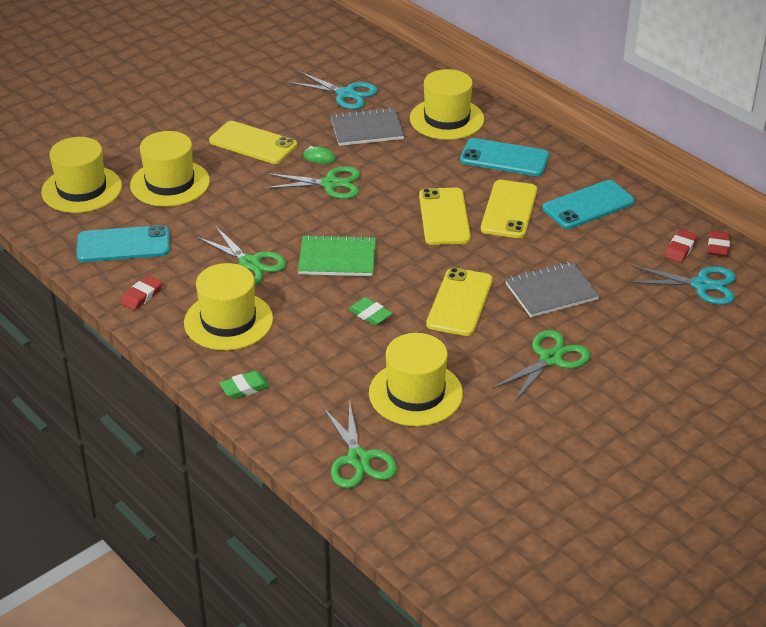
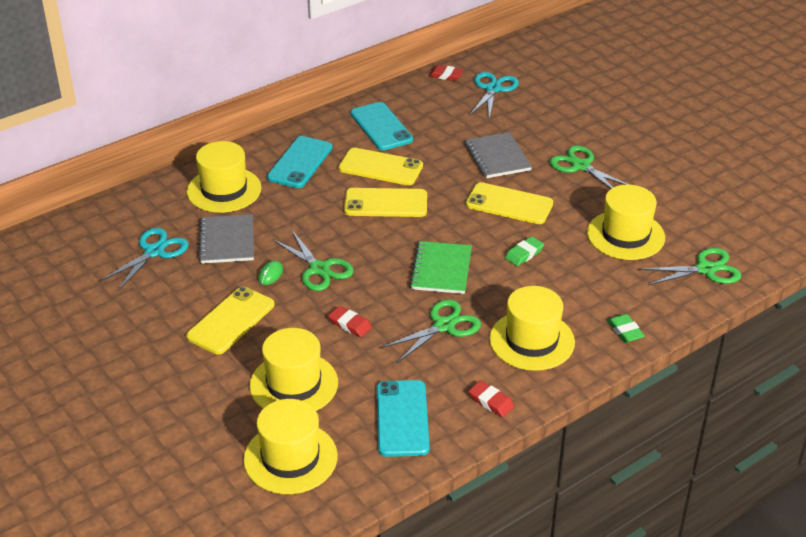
camera: 85 degrees left, 0 degrees up
(330, 184) = (319, 269): green scissors -> green scissors turned 135 degrees clockwise
(680, 249) = (447, 92): red eraser -> red eraser (350, 324)

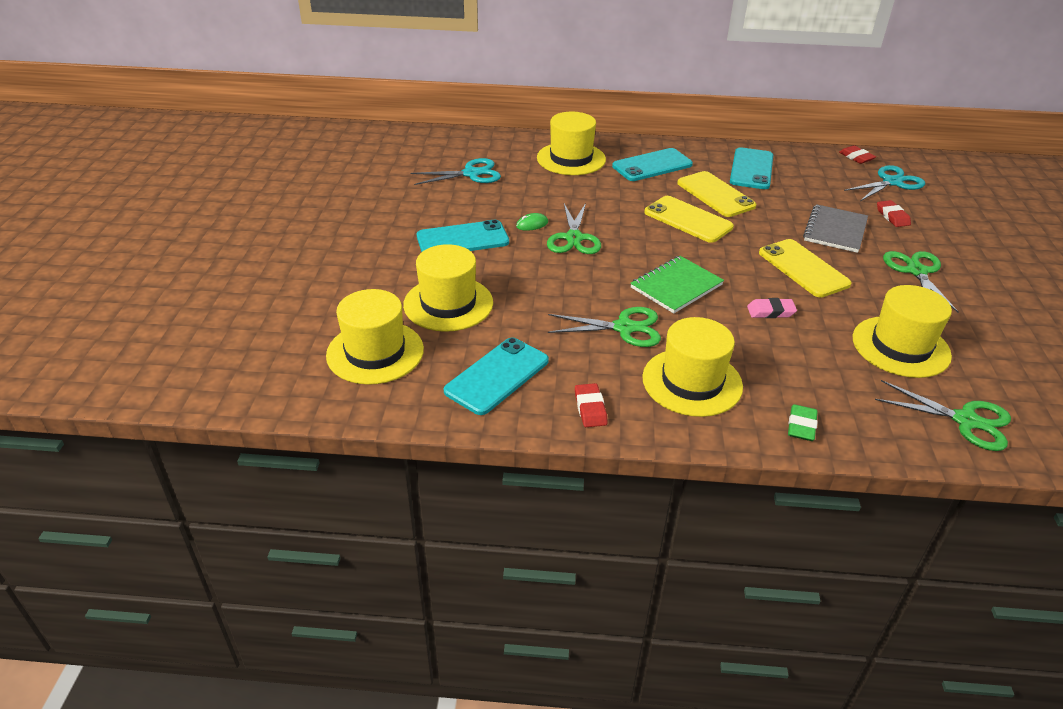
camera: 40 degrees right, 0 degrees up
(227, 241) = (530, 189): grey notebook -> none
(231, 321) = (462, 239): yellow phone -> turquoise phone
(350, 324) = (547, 286): red eraser -> red eraser (892, 216)
(524, 254) = (770, 311): green eraser -> pink eraser

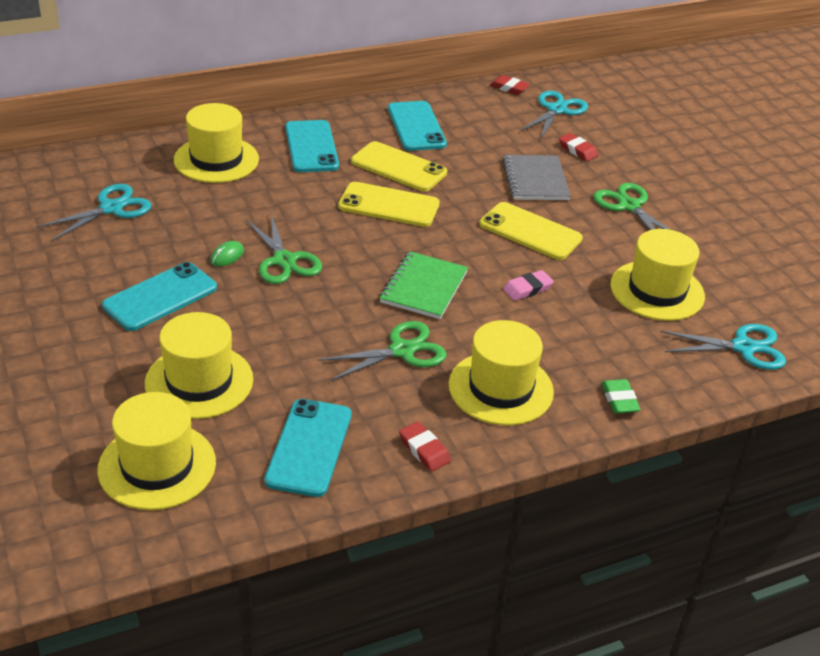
camera: 30 degrees left, 0 degrees up
(652, 165) = (311, 147): turquoise phone -> turquoise phone turned 45 degrees counterclockwise
(965, 421) = (743, 347): green scissors -> turquoise scissors

